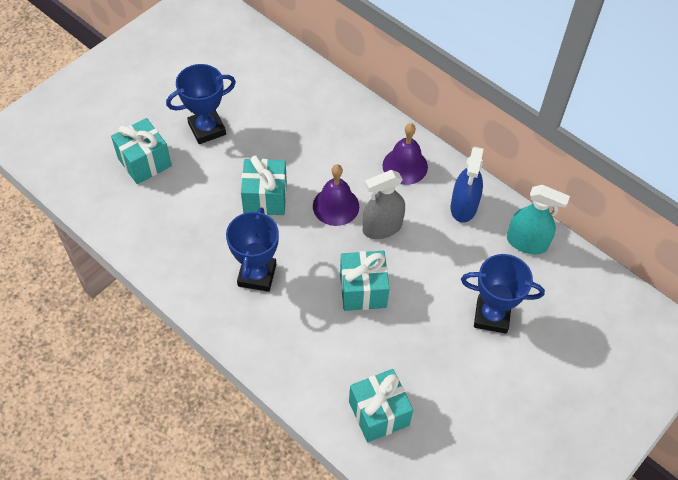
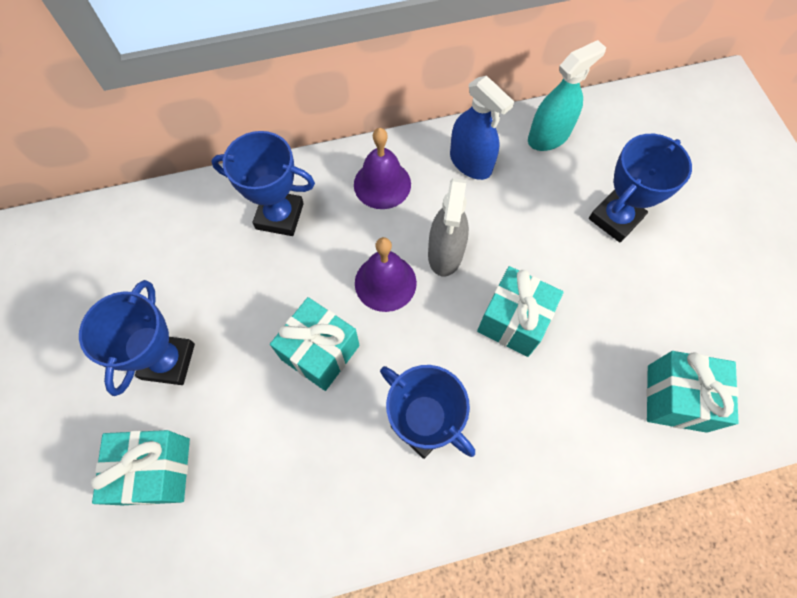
camera: 55 degrees left, 10 degrees up
(337, 126) = (280, 216): none -> blue trophy

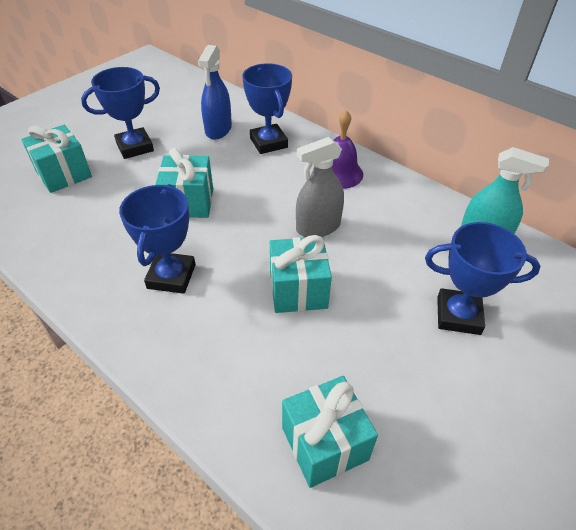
camera: 55 degrees right, 20 degrees down
(385, 282) = (266, 208): purple bell -> none
(470, 163) = (406, 207): blue spray bottle -> blue spray bottle (218, 129)

